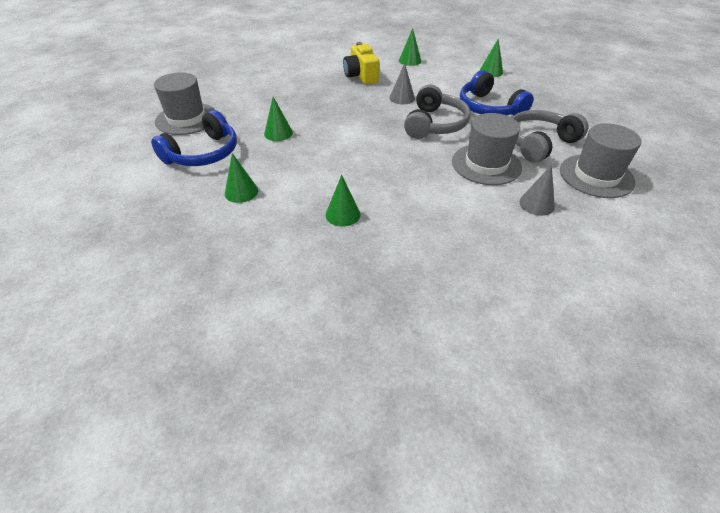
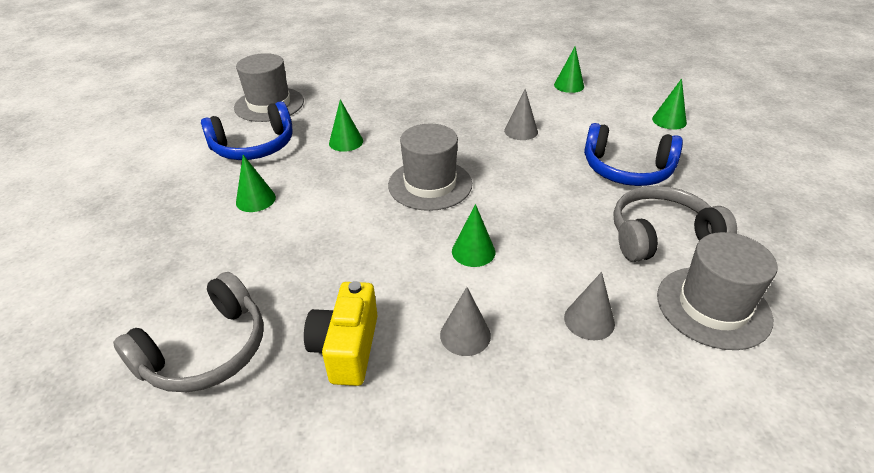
camera: 25 degrees right, 5 degrees down
(343, 214) = (337, 257): green cone -> green cone (473, 251)
(361, 76) = (492, 93): yellow camera -> yellow camera (347, 348)
(434, 124) = (535, 174): grey headphones -> grey headphones (206, 350)
(471, 236) = (465, 335): none -> grey cone
(486, 164) = (562, 245): grey hat -> grey hat (430, 184)
(489, 108) = (627, 169): blue headphones -> blue headphones turned 60 degrees counterclockwise

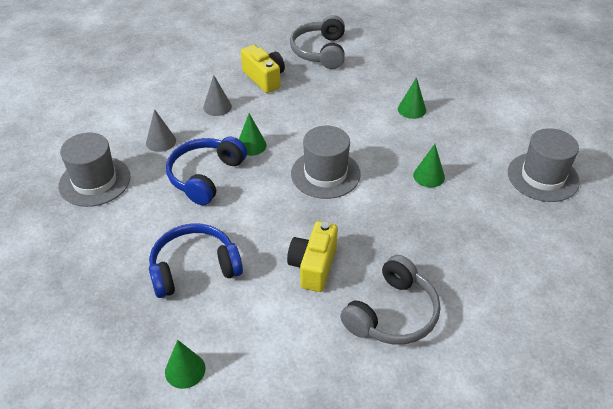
camera: 140 degrees right, 5 degrees up
(254, 146) = (479, 138): blue headphones -> blue headphones (205, 176)
(521, 131) = (313, 266): grey cone -> yellow camera
(569, 85) = (328, 377): green cone -> none
(661, 236) = (141, 215): grey headphones -> grey headphones (392, 314)

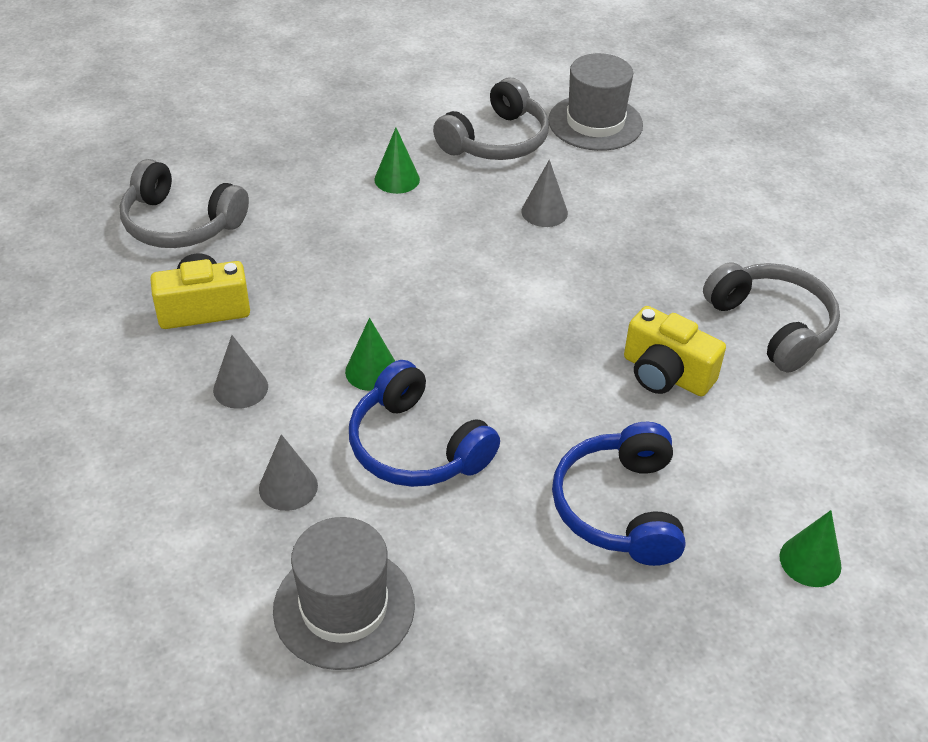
camera: 70 degrees left, 0 degrees up
(325, 174) = (486, 307): grey hat -> none
(429, 176) = (544, 212): green cone -> grey cone
(482, 137) = (496, 140): none -> grey headphones

